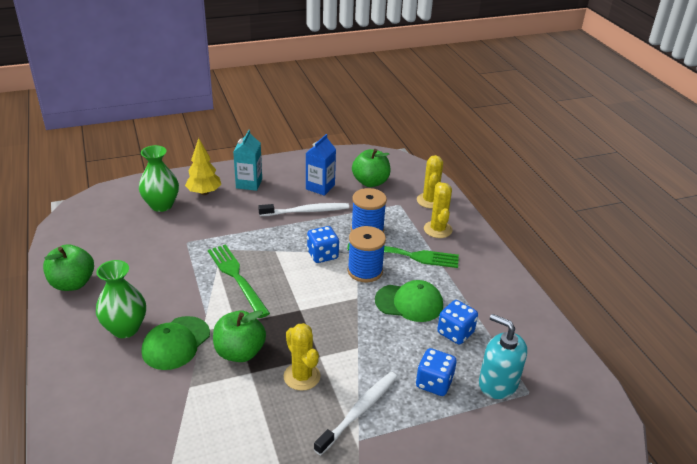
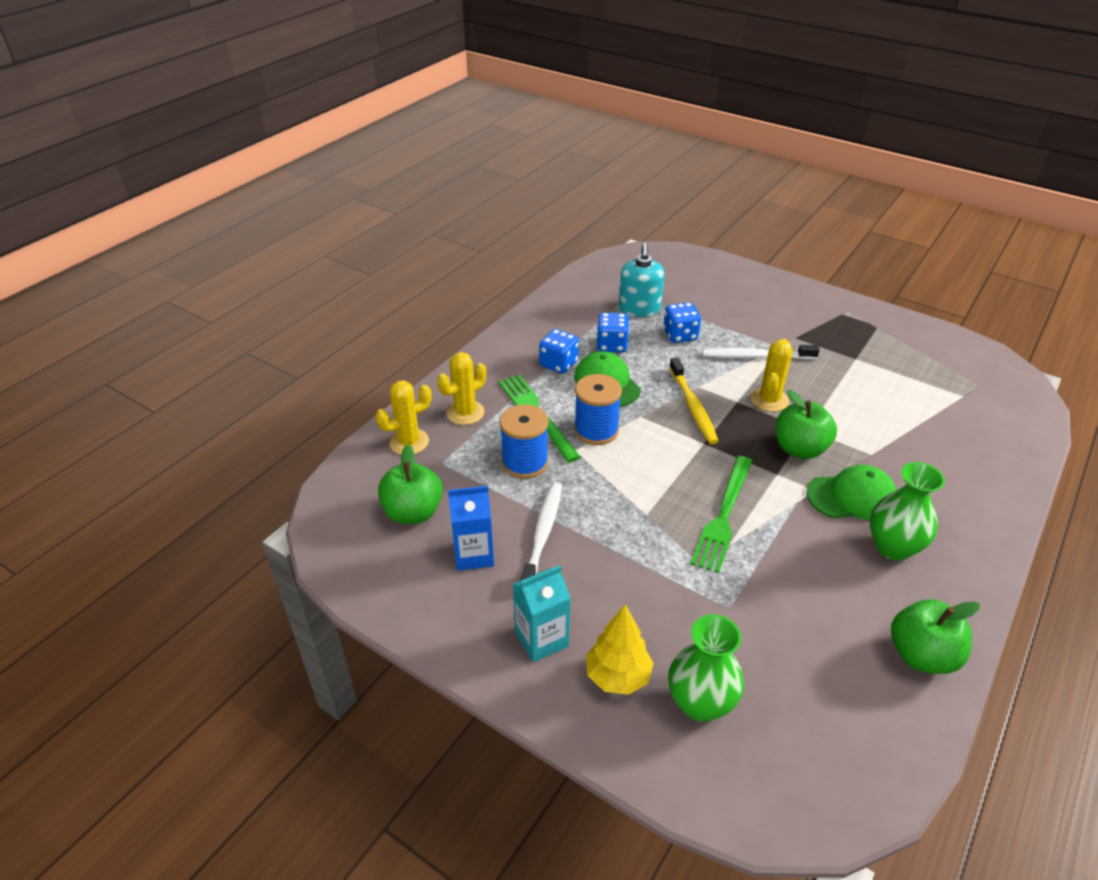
camera: 125 degrees left, 5 degrees up
(306, 211) = (543, 534): white toothbrush -> white toothbrush turned 60 degrees clockwise
(322, 255) = (608, 473): blue dice -> blue dice (558, 364)
(339, 329) = (693, 406): none -> yellow toothbrush

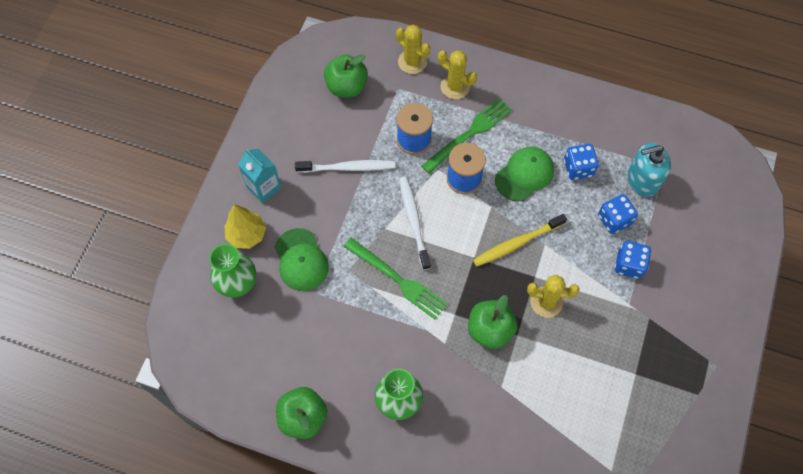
camera: 75 degrees right, 25 degrees up
(474, 554) = (320, 132): blue carton -> none
(558, 364) = (537, 134): blue dice -> blue dice (629, 265)
(723, 516) = (398, 280): green fork -> green fork turned 150 degrees counterclockwise
(755, 356) = (605, 286): white toothbrush -> white toothbrush (413, 221)
(851, 496) = (445, 371): green cap -> green cap (301, 260)

